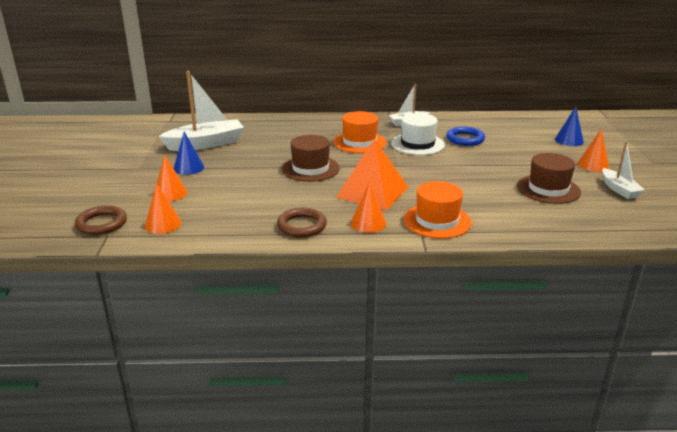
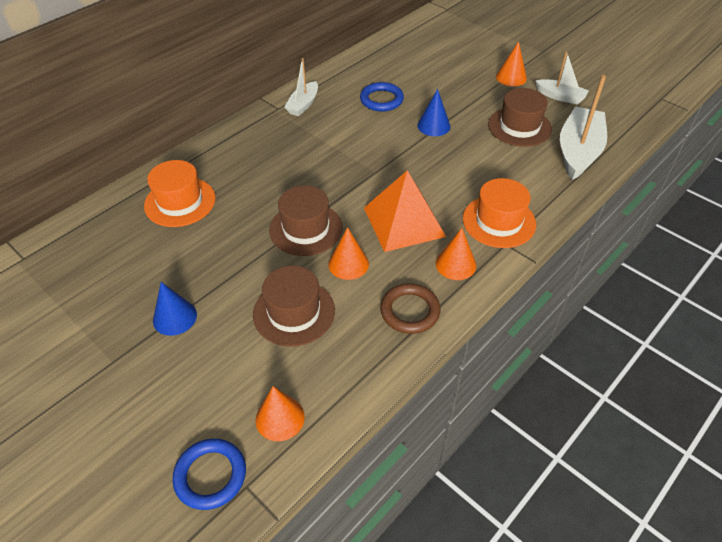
camera: 45 degrees left, 20 degrees up
(101, 223) = (210, 475): brown ring -> blue ring
(170, 193) = (216, 370): orange cone -> orange cone (348, 264)
(206, 144) = (135, 267): white boat -> white boat (578, 151)
(242, 194) = (294, 312): none -> brown hat
(359, 142) = (297, 160): orange hat -> orange hat (180, 202)
(417, 144) = (352, 131): white hat -> none
(569, 140) = (458, 55): blue cone -> blue cone (433, 126)

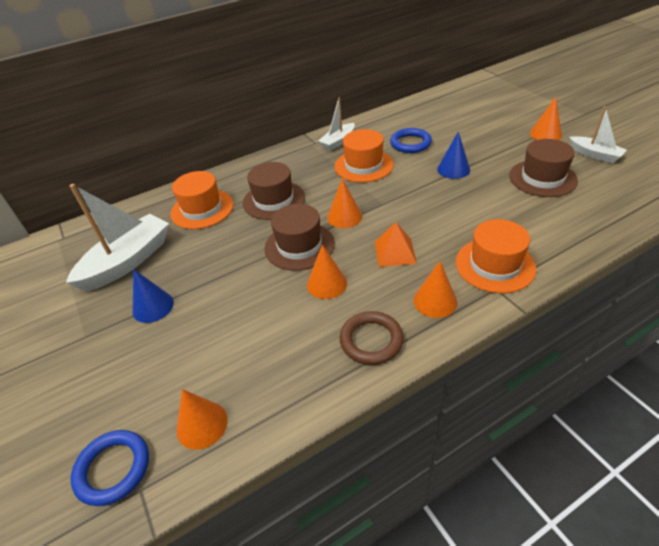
camera: 20 degrees right, 5 degrees down
(294, 312) = (258, 321): brown hat -> brown hat (274, 200)
(341, 131) = (363, 165): none -> orange hat
(341, 191) = (344, 216): none -> orange cone
(404, 222) = (395, 252): orange pyramid -> orange pyramid, size x0.58
(578, 151) = (603, 207): white boat -> white boat (128, 261)

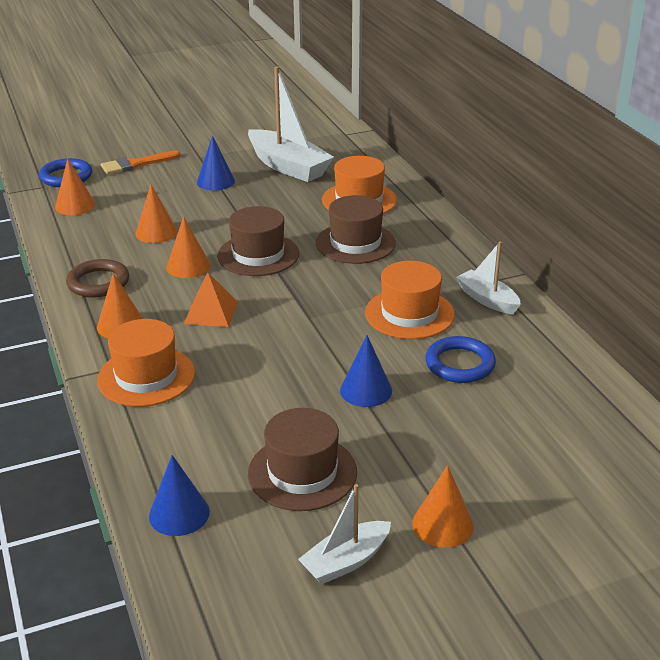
camera: 95 degrees right, 10 degrees down
(91, 395) = (136, 164): none -> orange brush
(344, 216) = (296, 287): orange cone -> orange cone (156, 232)
(614, 214) = (179, 514): none -> blue cone

